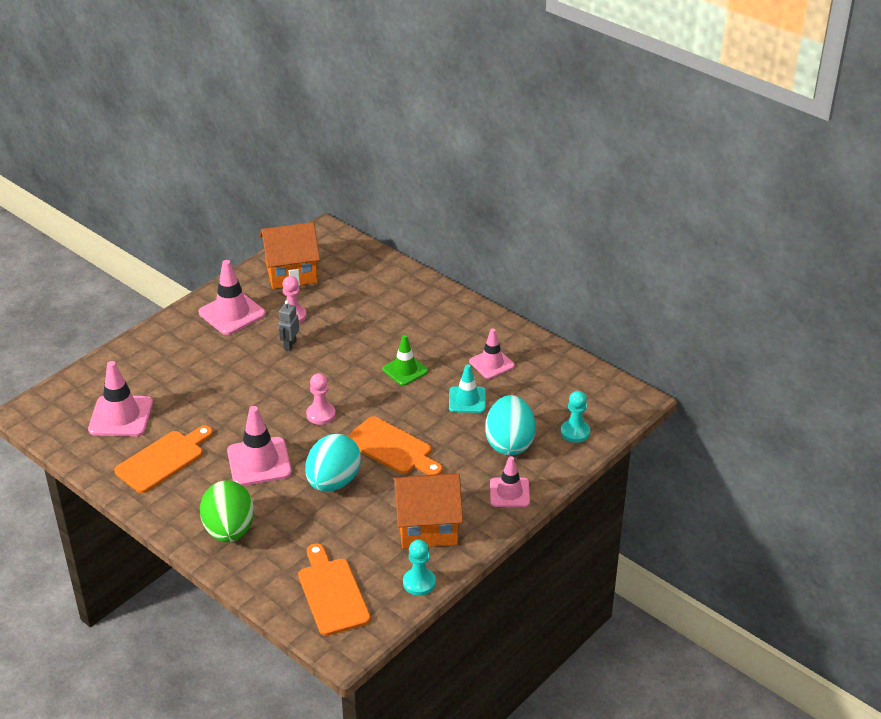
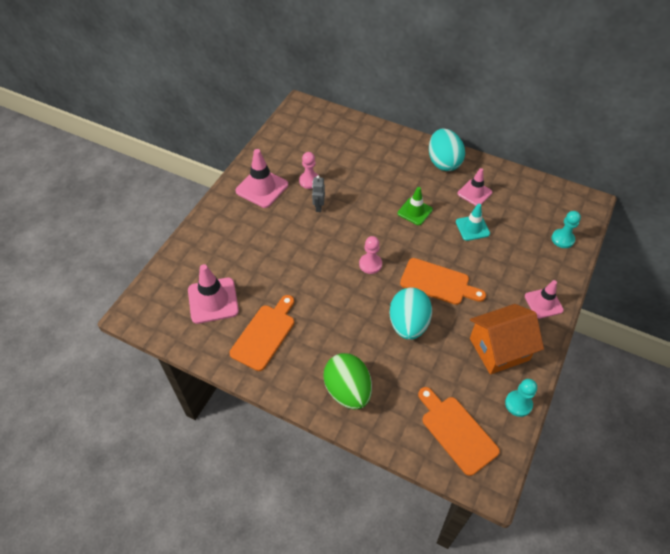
camera: 15 degrees left, 15 degrees up
(259, 462) = (342, 319): pink traffic cone -> none
(291, 273) = (292, 144): orange house -> none
(509, 443) = (521, 259): turquoise egg -> turquoise egg (443, 162)

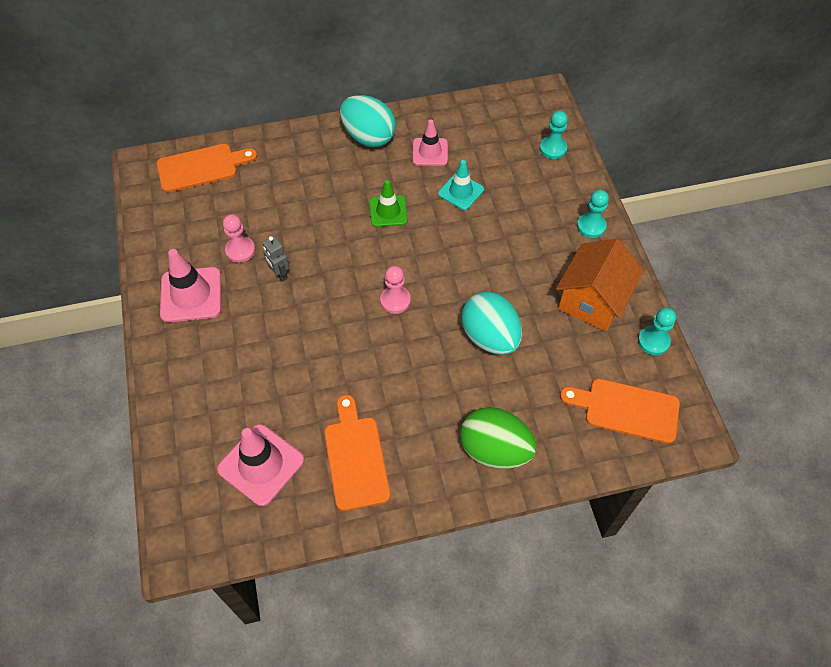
camera: 40 degrees left, 5 degrees up
(438, 282) = (479, 273): orange cutting board -> orange cutting board (201, 167)
(543, 303) = (591, 226): pink traffic cone -> turquoise pawn

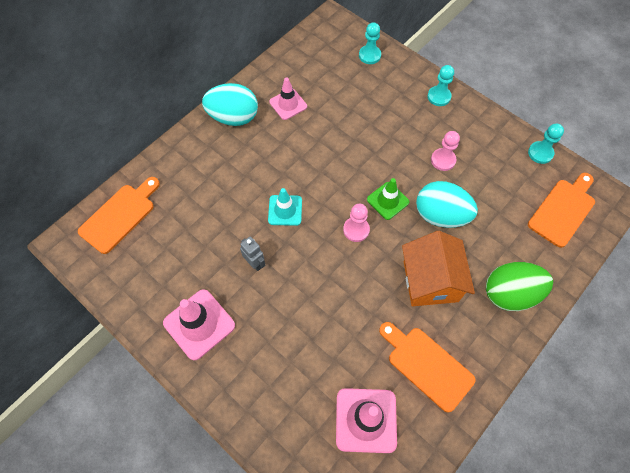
camera: 35 degrees left, 5 degrees up
(240, 250) = (208, 263): pink pawn -> pink pawn (443, 160)
(279, 274) = (255, 263): grey robot -> grey robot turned 150 degrees counterclockwise
(388, 211) = (295, 166): green traffic cone -> green traffic cone (387, 201)
(461, 192) = (334, 121): turquoise traffic cone -> turquoise traffic cone (285, 210)
(592, 300) = (482, 148): orange house -> orange house (430, 281)
(626, 409) = (563, 210): orange cutting board -> orange cutting board turned 150 degrees clockwise

